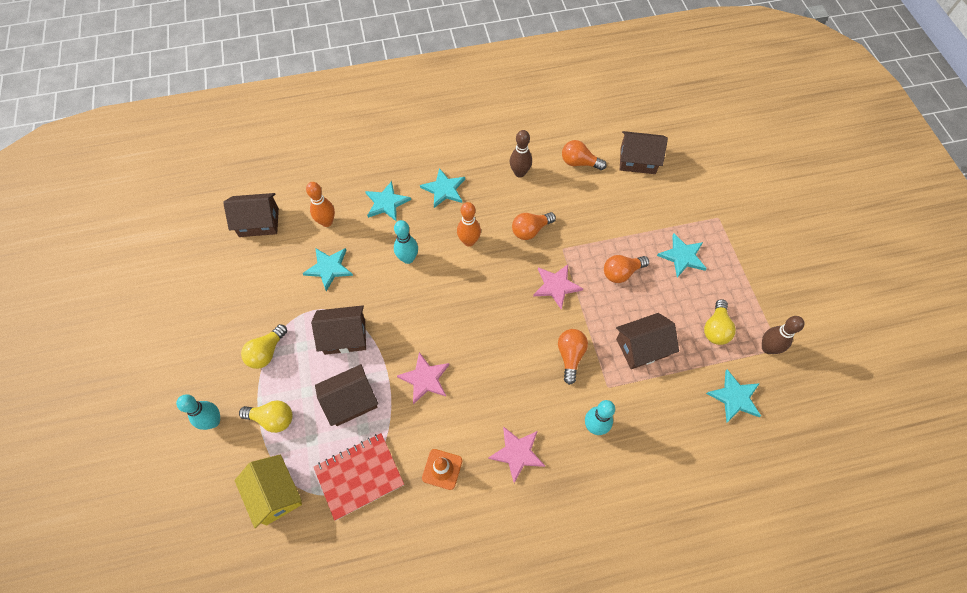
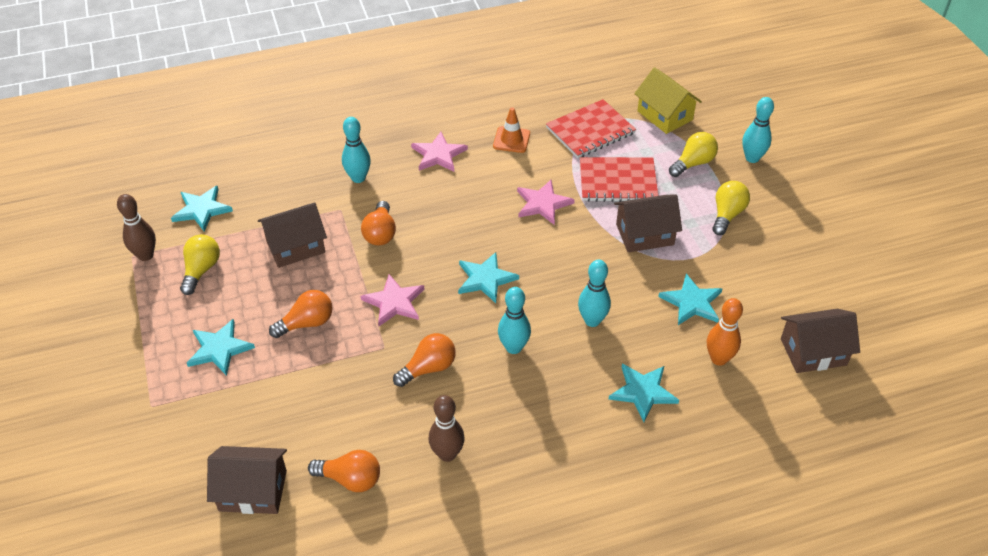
camera: 175 degrees right, 15 degrees down
(272, 419) = (693, 163): yellow light bulb -> yellow light bulb turned 135 degrees clockwise
(350, 401) = (618, 181): brown house -> red notebook
(444, 189) = (562, 418): turquoise star -> turquoise star (485, 279)
(469, 241) = (513, 347): orange bowling pin -> turquoise bowling pin

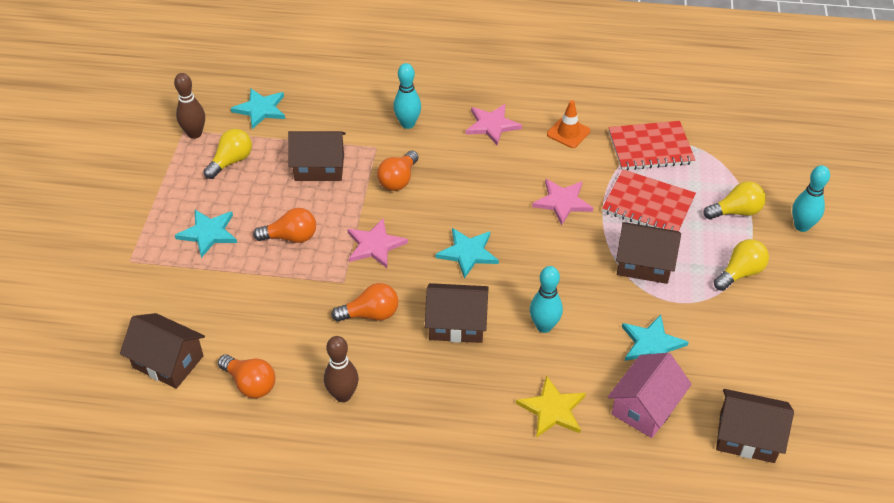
camera: 25 degrees right, 0 degrees up
(513, 347) = (456, 324): turquoise bowling pin -> brown house
(643, 392) = (552, 409): turquoise star -> yellow star
(665, 115) = (735, 156): yellow house -> none
(719, 359) = (645, 407): orange bowling pin -> pink house

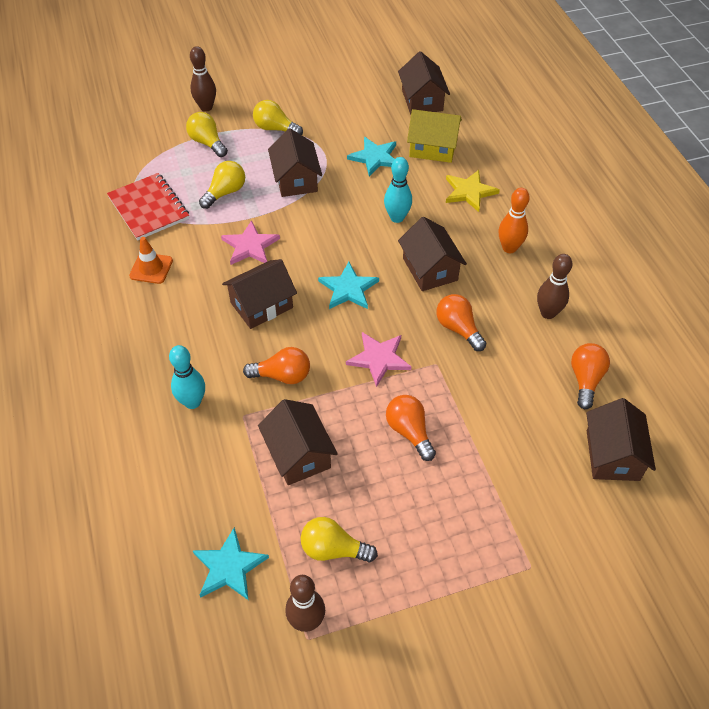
camera: 115 degrees left, 5 degrees up
(208, 233) = (449, 510): turquoise star -> none
(447, 406) = (509, 248): none -> orange bowling pin
(483, 189) = (261, 305): none -> brown house
(492, 125) = (164, 329): pink star -> none
(645, 407) = (432, 148): pink house -> yellow house
(648, 204) = (225, 193): red notebook -> yellow light bulb
(801, 226) = (206, 107): turquoise bowling pin -> brown bowling pin

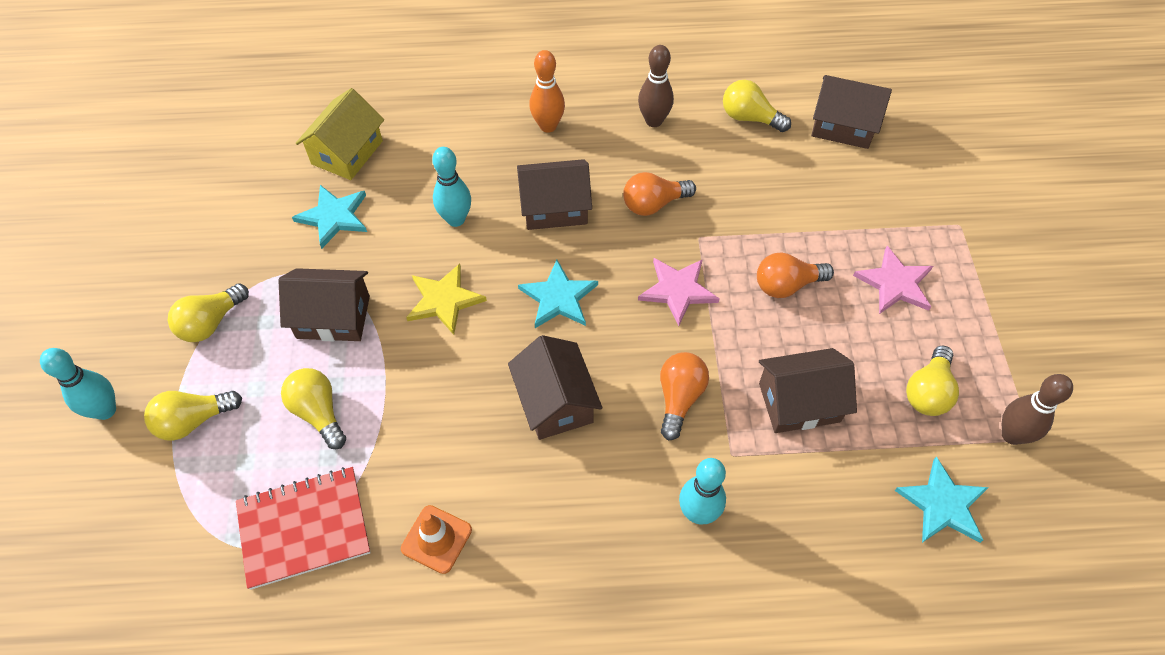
camera: 75 degrees left, 5 degrees up
(206, 107) = (105, 410): brown bowling pin -> turquoise bowling pin
(250, 246) = (441, 397): pink star -> pink star (895, 283)
(422, 100) = (248, 140): brown house -> none
(469, 192) = (442, 137): yellow star -> yellow star (444, 300)
(585, 380) = (750, 118): orange light bulb -> yellow light bulb

